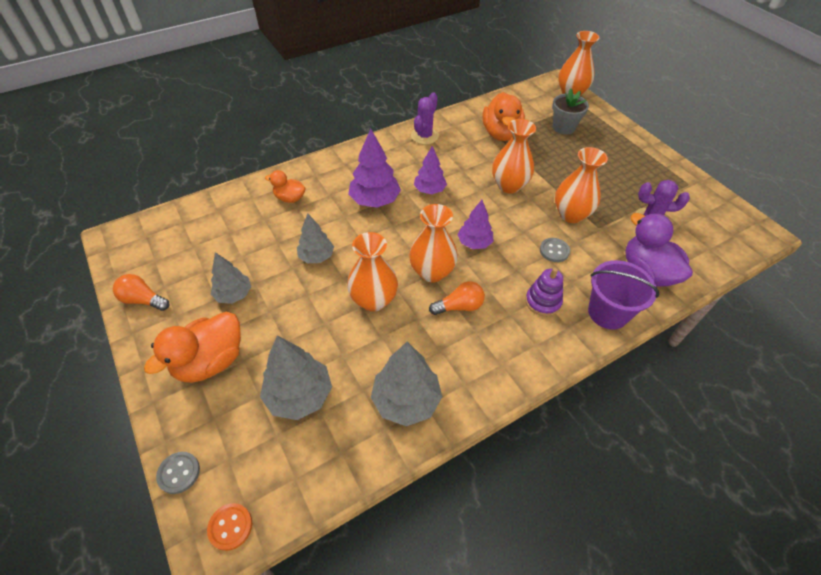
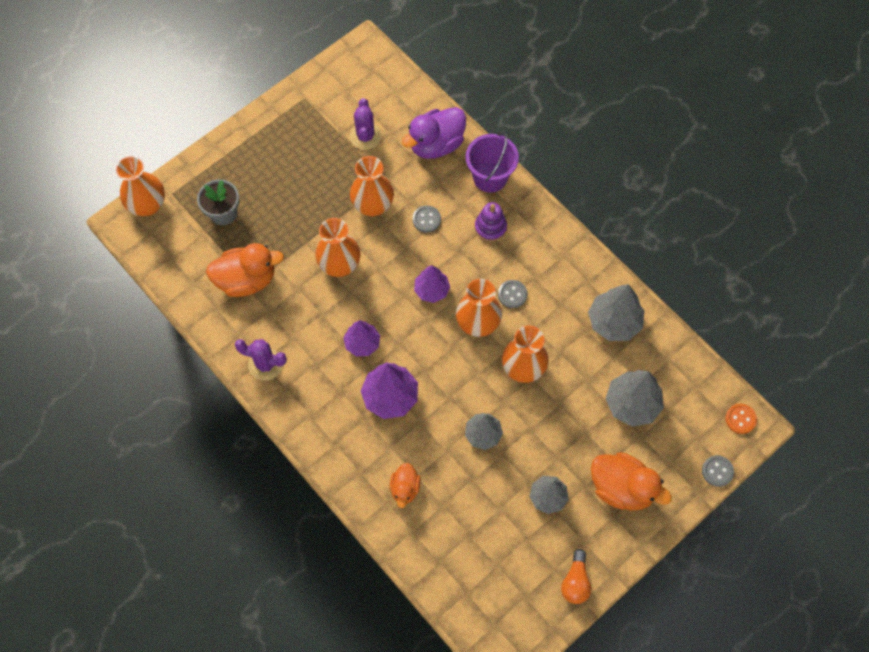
camera: 100 degrees left, 15 degrees up
(459, 306) = (512, 294): orange light bulb -> grey button

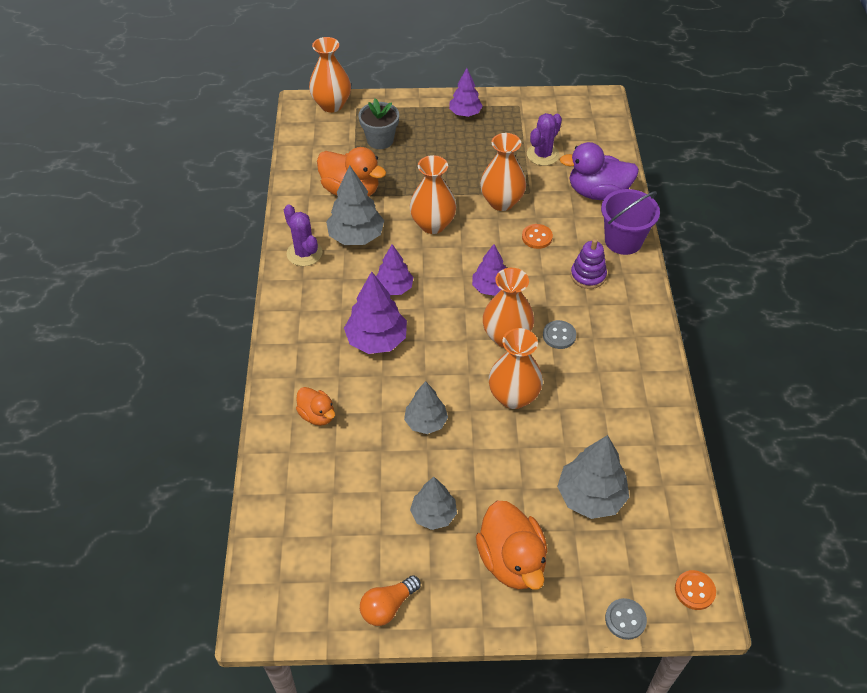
camera: 40 degrees right, 15 degrees down
(268, 136) = (465, 113): none -> purple tree
(405, 488) = (317, 415): orange duck -> orange duck turned 90 degrees counterclockwise
(426, 219) = (537, 237): grey button -> orange button
(614, 322) = (636, 418): grey tree -> grey tree (356, 236)

